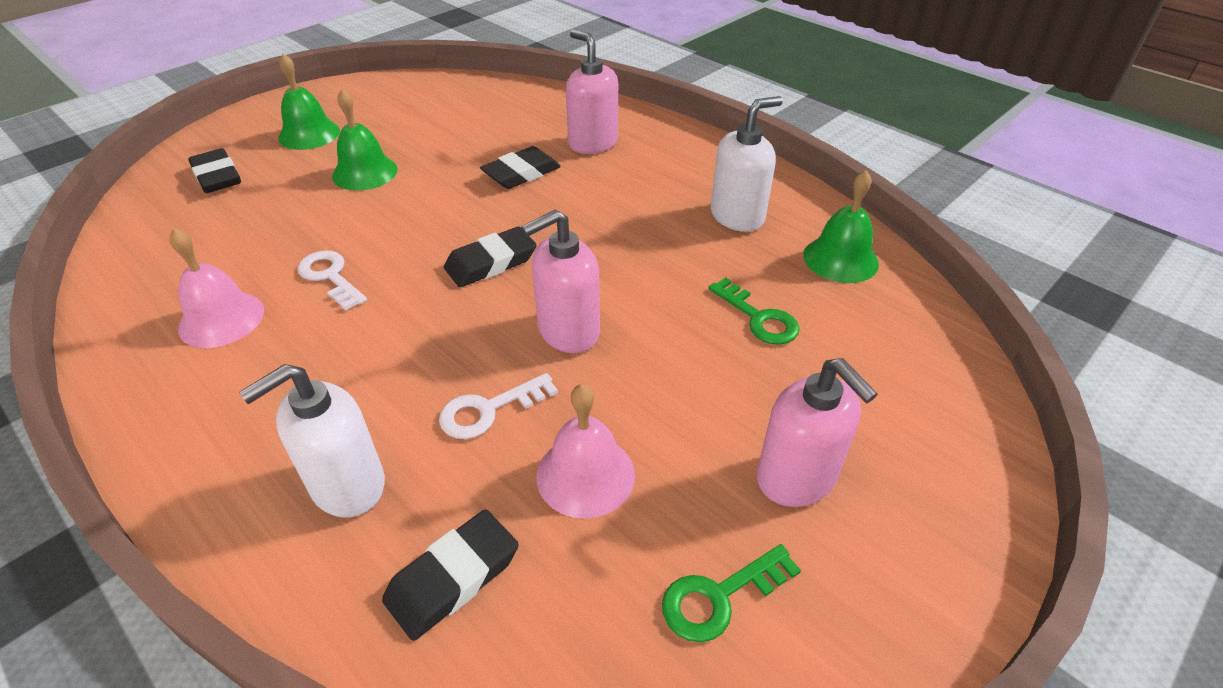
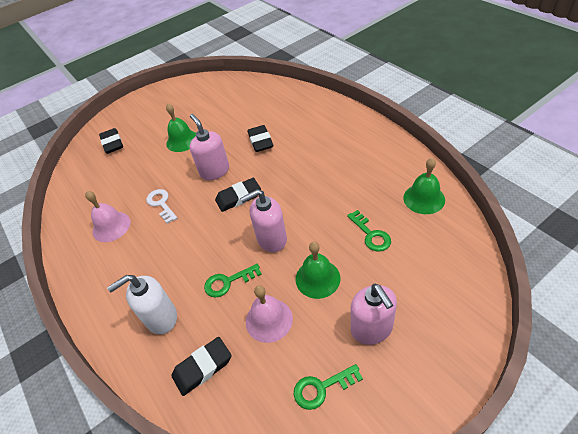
camera: 15 degrees right, 5 degrees up
(309, 134) = (157, 116): green bell -> green bell (317, 278)
(489, 410) = (228, 282): white key -> green key
(521, 173) = (260, 141): black eraser -> black eraser turned 75 degrees counterclockwise
(592, 143) = (301, 120): pink soap dispenser -> pink soap dispenser (214, 171)
(737, 216) = (372, 170): white soap dispenser -> none

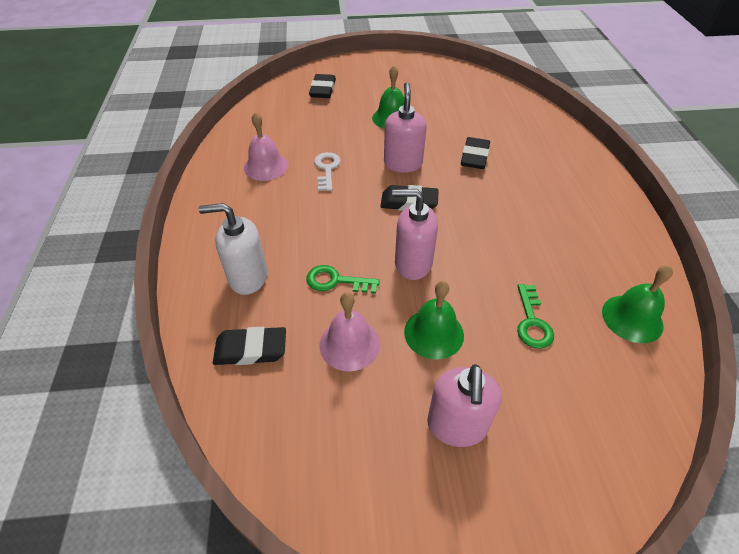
camera: 25 degrees right, 0 degrees up
(322, 388) = (353, 451): green key -> none

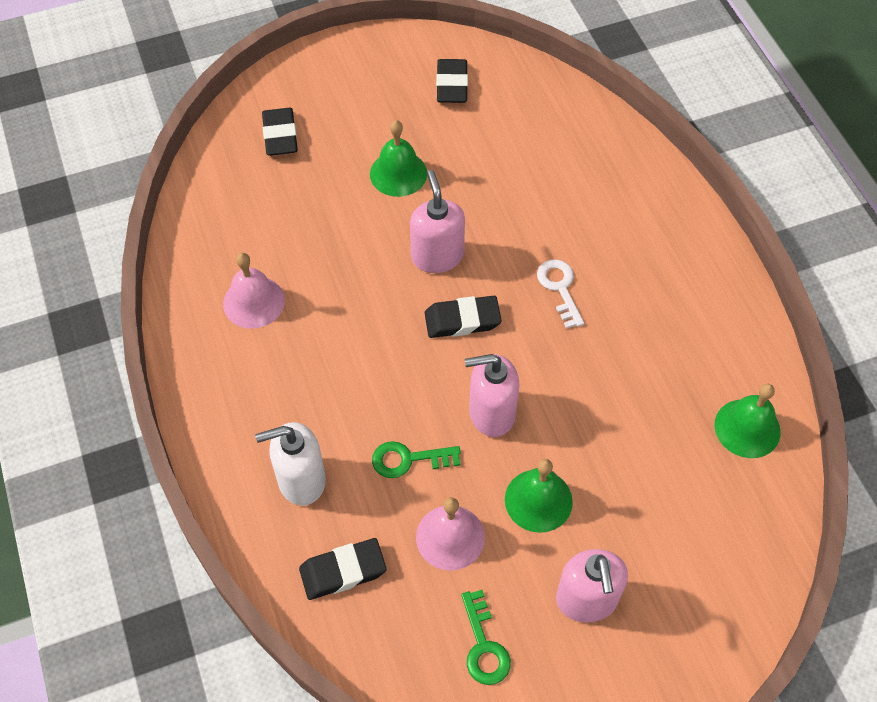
camera: 15 degrees left, 10 degrees up
(327, 169) = (338, 288): white key -> white key (560, 288)
(474, 157) = (528, 223): black eraser -> black eraser (452, 85)
(532, 322) = (641, 459): green key -> green key (484, 645)

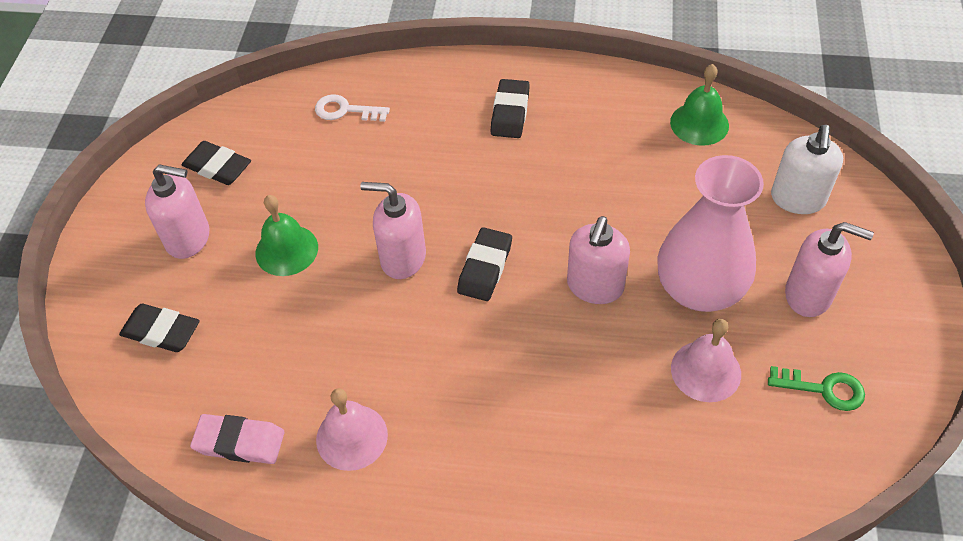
camera: 60 degrees left, 5 degrees down
(214, 233) = (239, 442): none -> pink eraser
(301, 480) = (586, 474): white soap dispenser -> white soap dispenser (797, 199)
(343, 571) = (703, 475): black eraser -> black eraser (510, 112)
(372, 105) = (188, 238): none -> pink soap dispenser
(408, 459) = (609, 371): green key -> none
(538, 500) = (699, 289): green bell -> pink vase
(560, 288) = (496, 183): white key -> white key (345, 110)

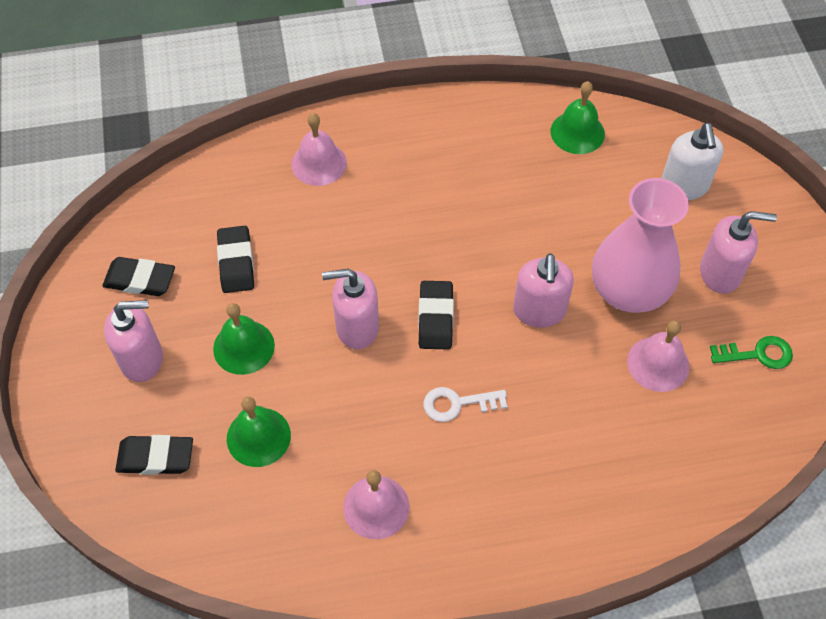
camera: 20 degrees left, 5 degrees up
(239, 442) = (275, 540): pink eraser -> none
(265, 337) = (258, 437): none -> green bell
(345, 110) = (244, 192): white key -> white key (458, 404)
(427, 99) = (319, 163): none -> pink bell
(510, 112) = (402, 159): black eraser -> black eraser (236, 262)

